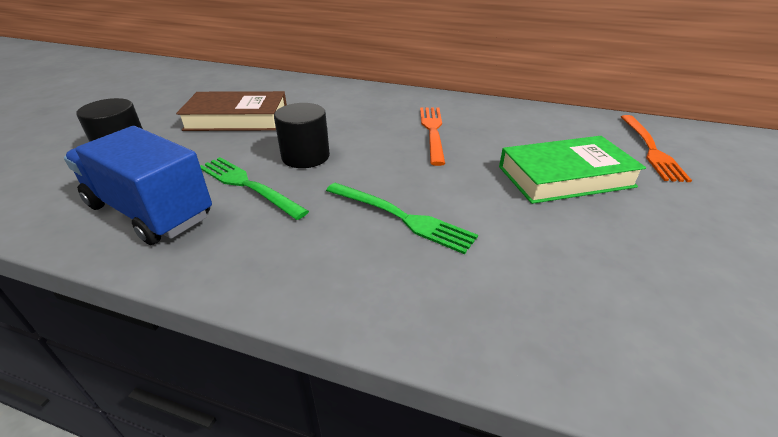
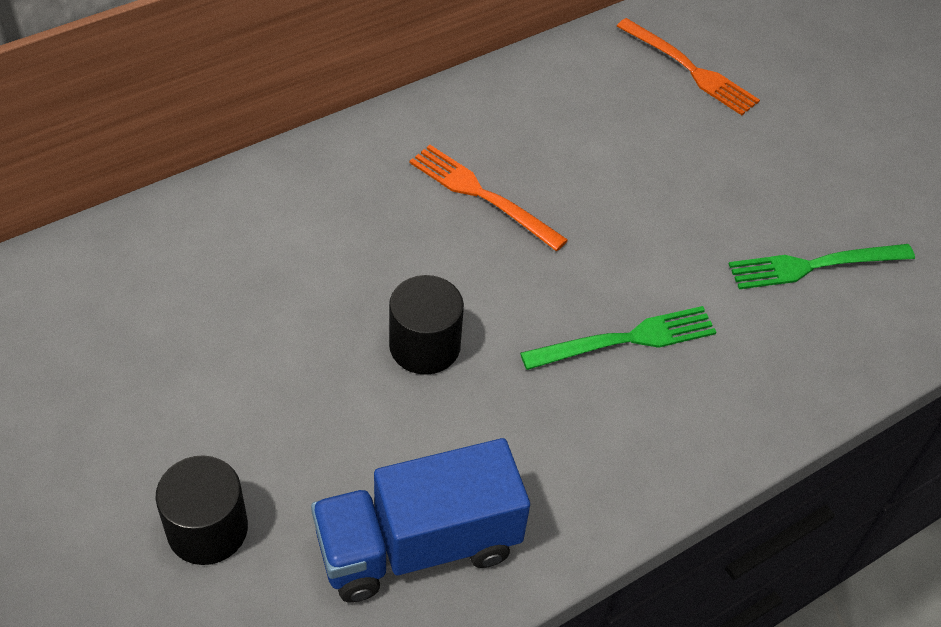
camera: 55 degrees left, 15 degrees up
(237, 118) = (228, 361): brown book -> none
(247, 185) = (443, 432): green fork -> green fork (814, 266)
(565, 176) = (673, 172): green book -> none

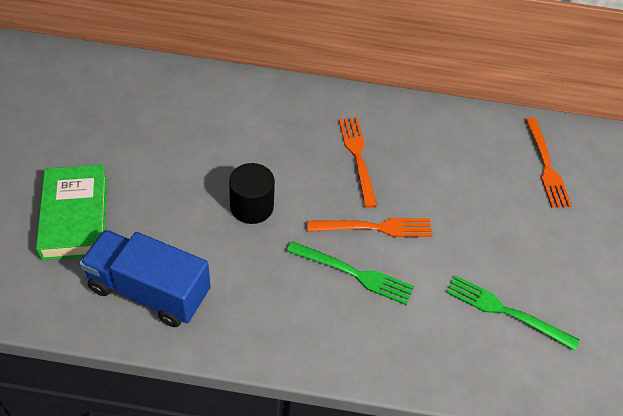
camera: 40 degrees right, 0 degrees up
(207, 529) = (75, 217): black cylinder -> green book
(591, 268) = (375, 228): none -> orange fork

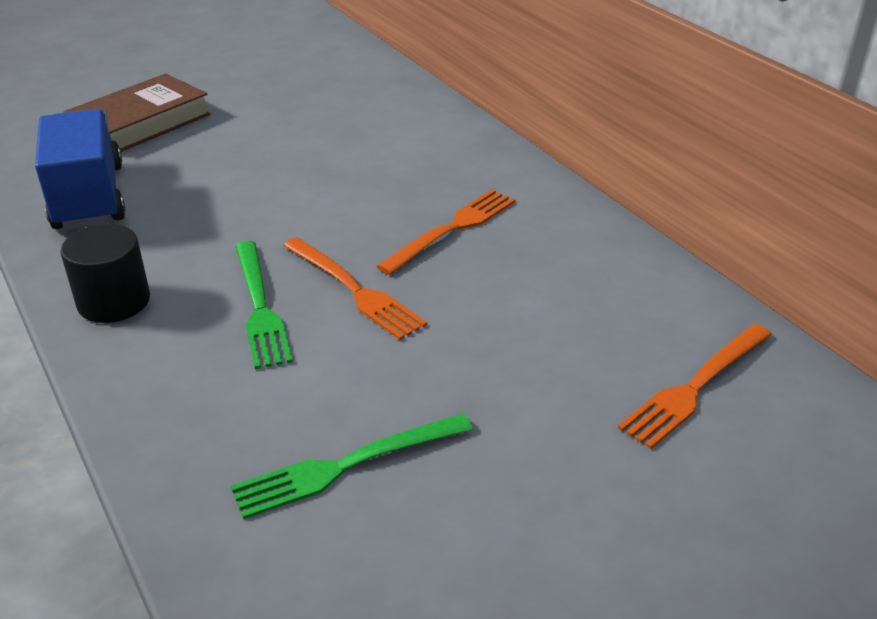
camera: 55 degrees right, 15 degrees down
(75, 217) = (140, 123): green book -> brown book
(252, 207) = (275, 200): black cylinder -> black cylinder (114, 301)
(505, 311) = (346, 466): green fork -> green fork turned 105 degrees counterclockwise

